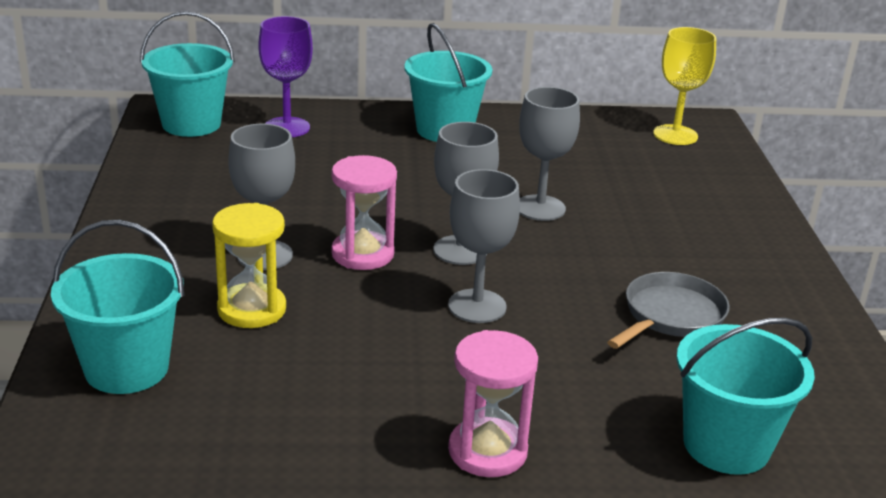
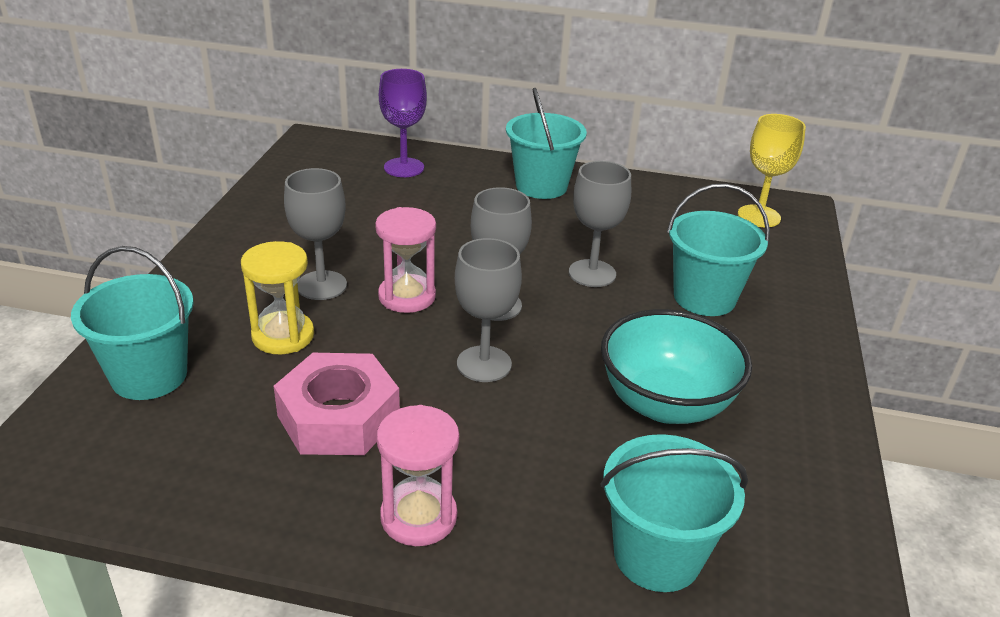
camera: 15 degrees right, 5 degrees up
(191, 124) = (325, 155): turquoise bucket -> turquoise bucket (704, 298)
(356, 376) = (338, 417): none -> pink nut
(670, 316) = (665, 404): grey pan -> turquoise bowl

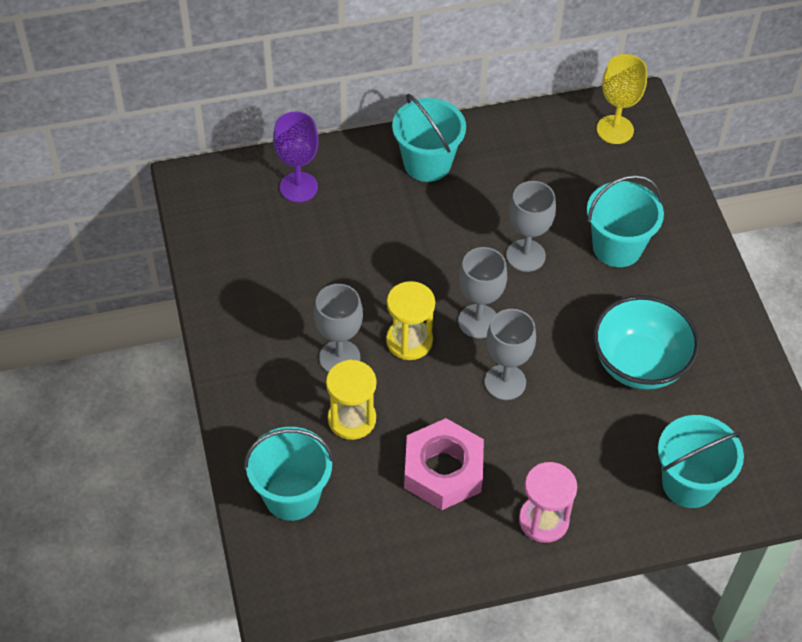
camera: 25 degrees left, 20 degrees up
(407, 296) = (409, 341): pink hourglass -> yellow hourglass

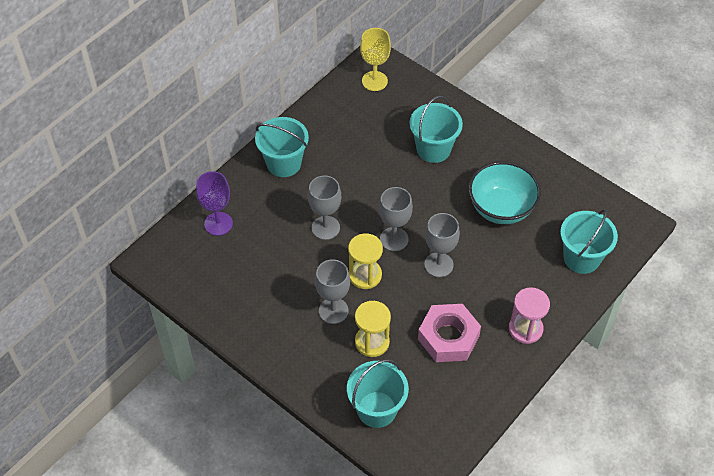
camera: 35 degrees left, 0 degrees up
(525, 255) = (387, 184): grey goblet -> grey goblet (325, 228)

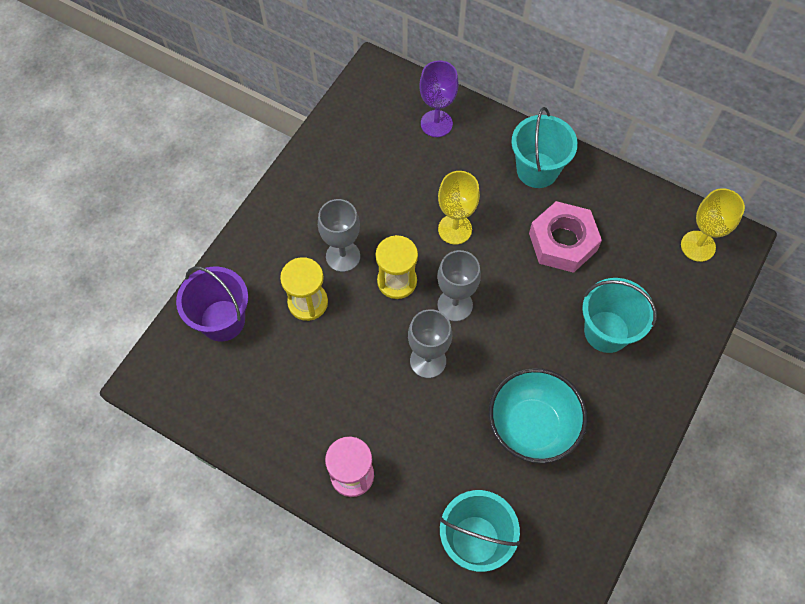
camera: 80 degrees right, 10 degrees up
(325, 228) = (455, 229): grey goblet -> yellow goblet
(376, 409) = (222, 320): turquoise bucket -> purple bucket
(448, 337) = (326, 385): pink nut -> pink nut (562, 242)

